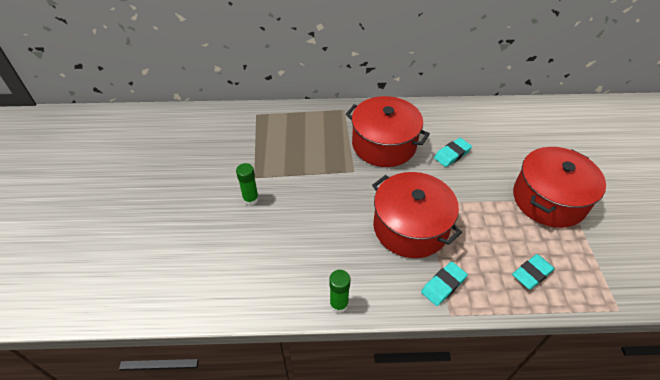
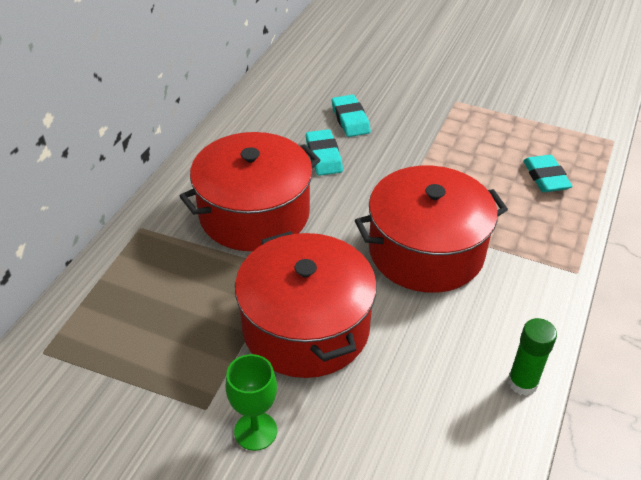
camera: 65 degrees left, 5 degrees down
(251, 199) = (255, 431): green glue stick -> green goblet
(443, 285) = (533, 259): turquoise eraser -> turquoise eraser (350, 119)
(549, 199) = (448, 114): red pot -> red pot (306, 327)

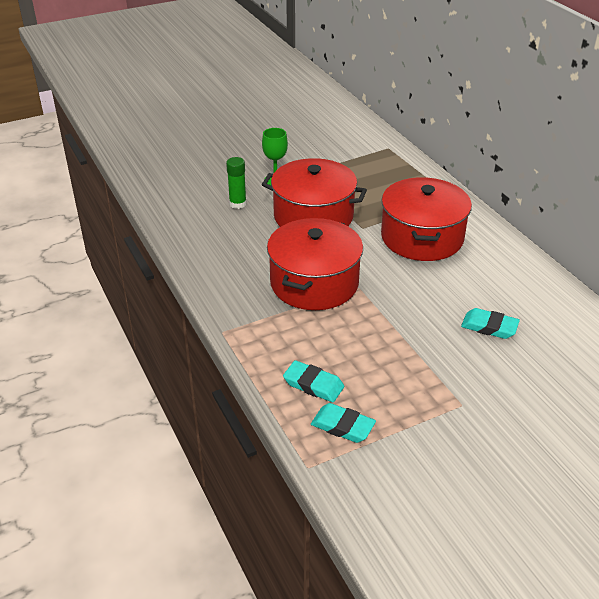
camera: 130 degrees right, 5 degrees down
(324, 156) = (453, 291): turquoise eraser -> turquoise eraser (342, 426)
(522, 382) = (193, 261): green glue stick -> green glue stick (237, 204)

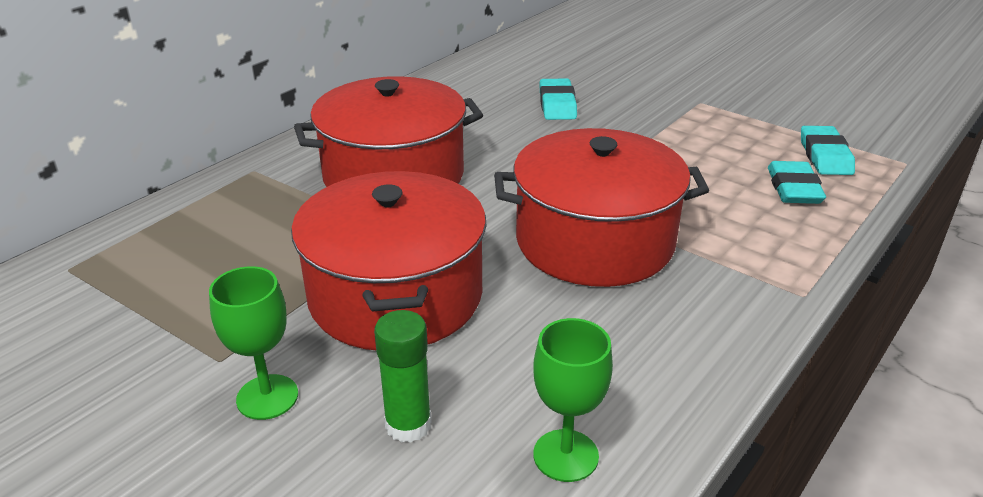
camera: 115 degrees left, 5 degrees down
(195, 230) = (565, 455): none -> green goblet

